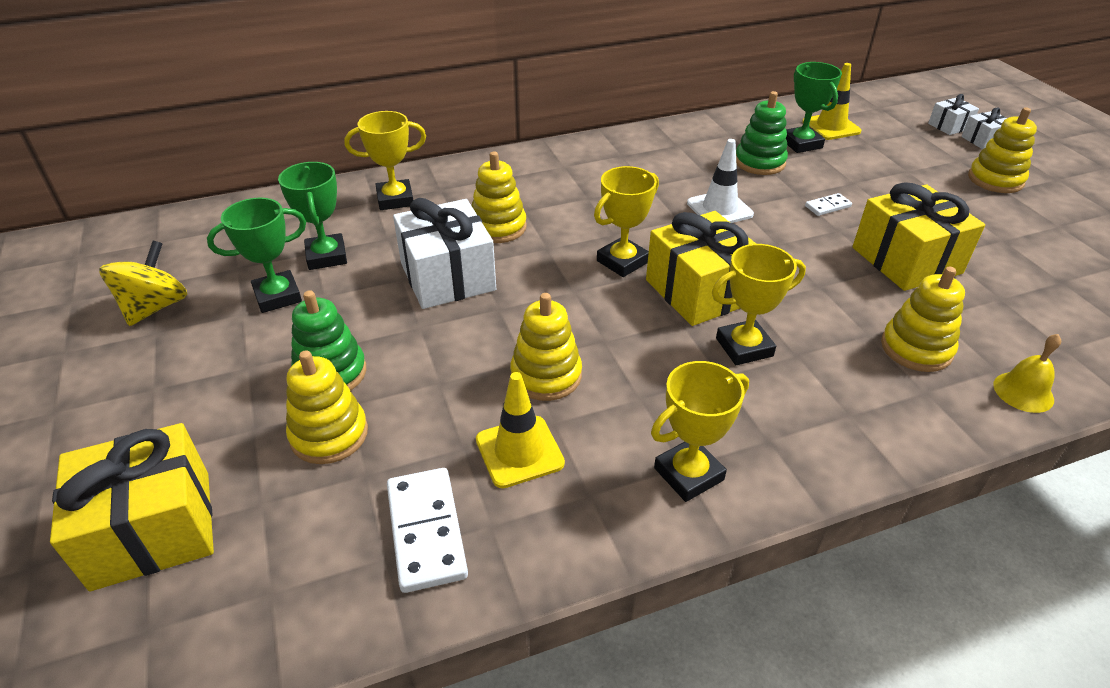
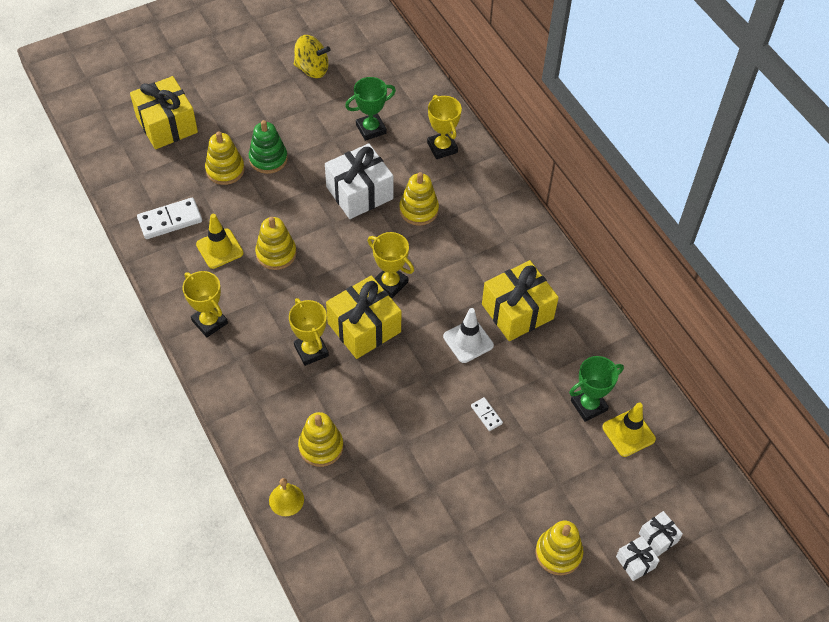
camera: 80 degrees right, 15 degrees up
(277, 296) = (329, 118): green trophy -> none
(759, 162) = (547, 371): green stacking toy -> none
(906, 260) = (420, 458): yellow gift -> yellow gift (517, 311)

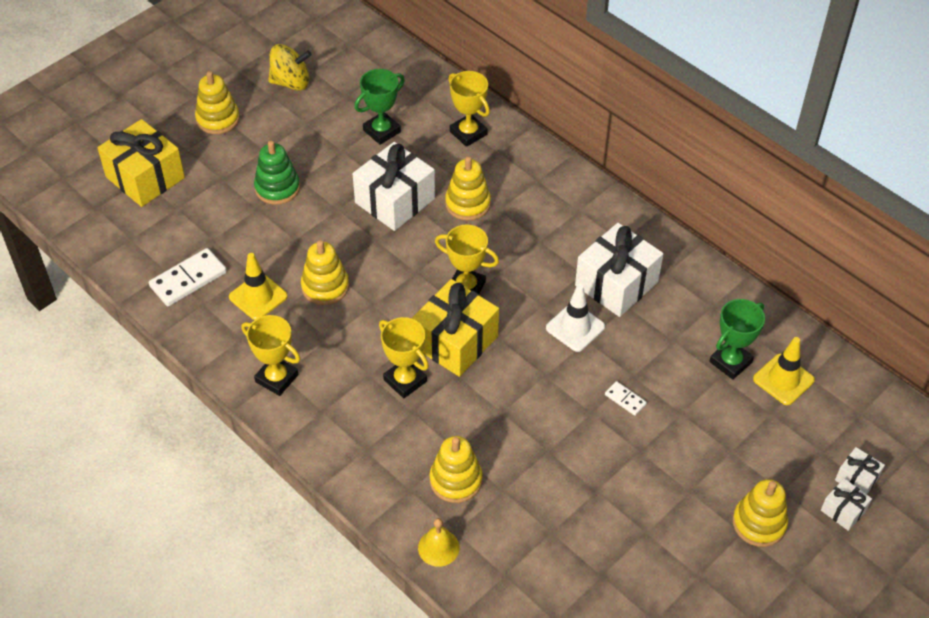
camera: 15 degrees left, 5 degrees down
(225, 170) = (232, 211): yellow stacking toy -> yellow stacking toy (218, 119)
(517, 311) = (616, 284): yellow gift -> white gift

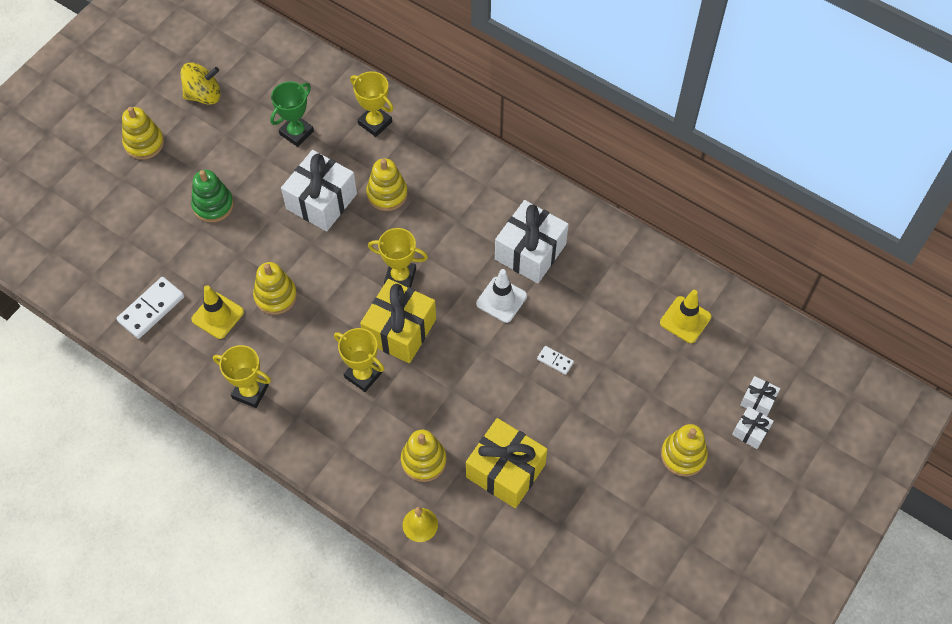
camera: 10 degrees left, 10 degrees up
(145, 177) = (90, 213): yellow gift -> yellow gift (505, 471)
(730, 362) = (638, 310): green trophy -> none

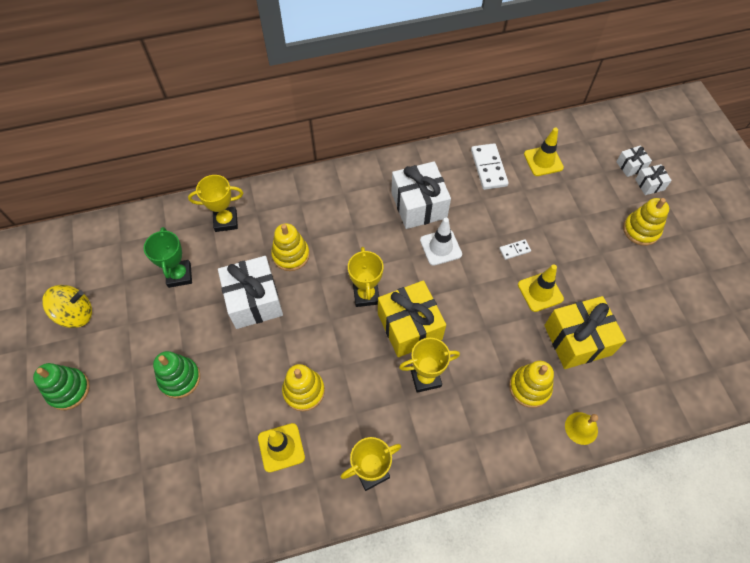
camera: 50 degrees left, 0 degrees up
(144, 143) = (68, 390): yellow stacking toy -> green stacking toy
(151, 309) = (226, 497): white domino -> white domino (488, 168)
(204, 95) = (76, 314): yellow spinning top -> yellow spinning top turned 45 degrees clockwise
(400, 277) = (366, 295): yellow trophy -> yellow trophy turned 60 degrees counterclockwise
(529, 410) = (540, 292): none -> yellow traffic cone

